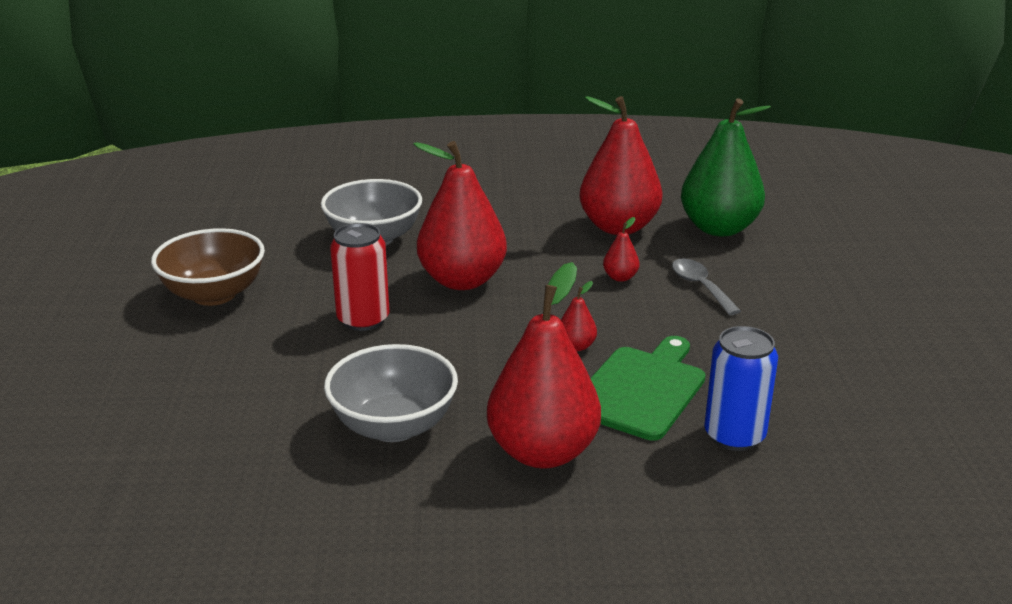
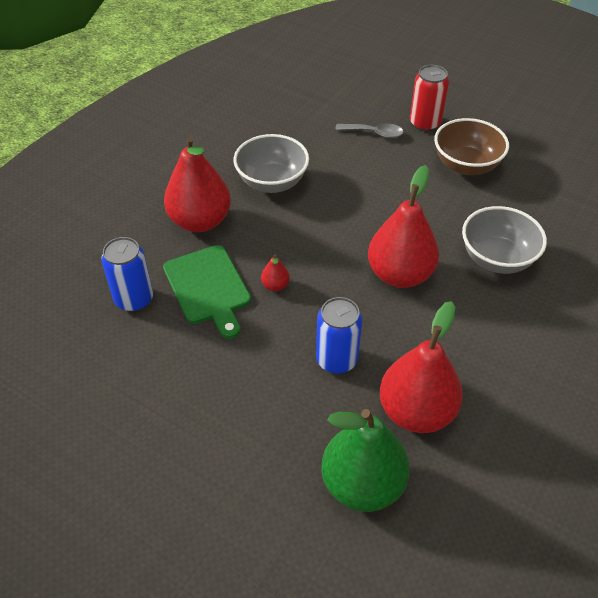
camera: 125 degrees right, 20 degrees up
(363, 319) = (386, 211): red can -> red can (425, 123)
(620, 277) = (336, 359): red pear -> blue can
(700, 286) = (286, 398): grey spoon -> grey spoon (374, 133)

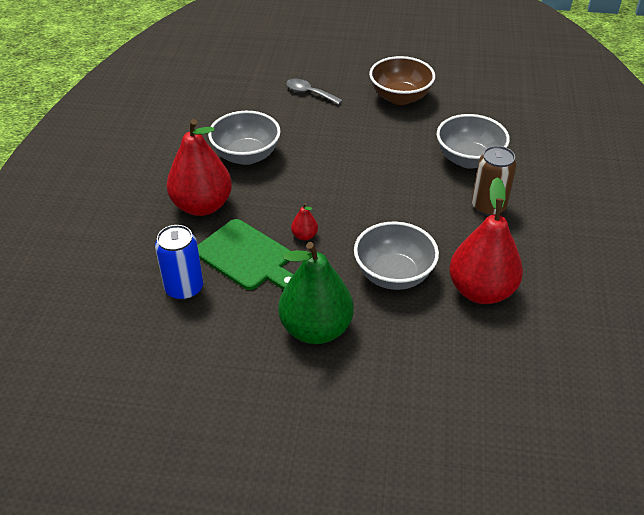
camera: 25 degrees left, 5 degrees down
(336, 359) = (393, 275): blue can -> grey bowl
(362, 484) = (475, 358): green pear -> green pear (316, 329)
(374, 133) = (309, 93): grey spoon -> grey spoon turned 135 degrees counterclockwise
(400, 274) = (402, 194): red pear -> none
(425, 123) = (346, 74): red can -> none
(484, 320) = (488, 206): none -> brown can

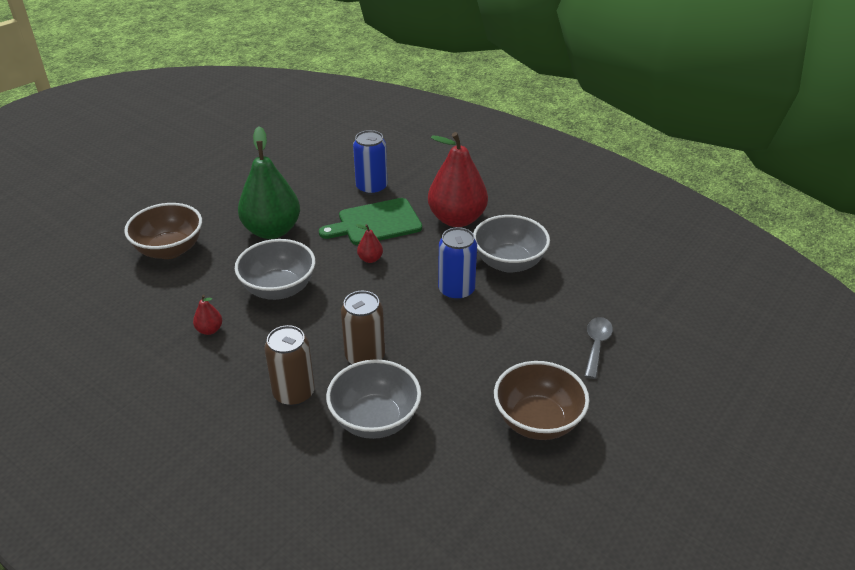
camera: 120 degrees right, 5 degrees down
(305, 171) = (456, 290): none -> blue can
(309, 93) = (596, 345): grey spoon -> grey spoon turned 45 degrees counterclockwise
(413, 397) = (169, 250): none -> brown bowl
(420, 188) = (365, 357): none -> brown can
(481, 291) = (209, 330): red pear -> red pear, size x0.41

